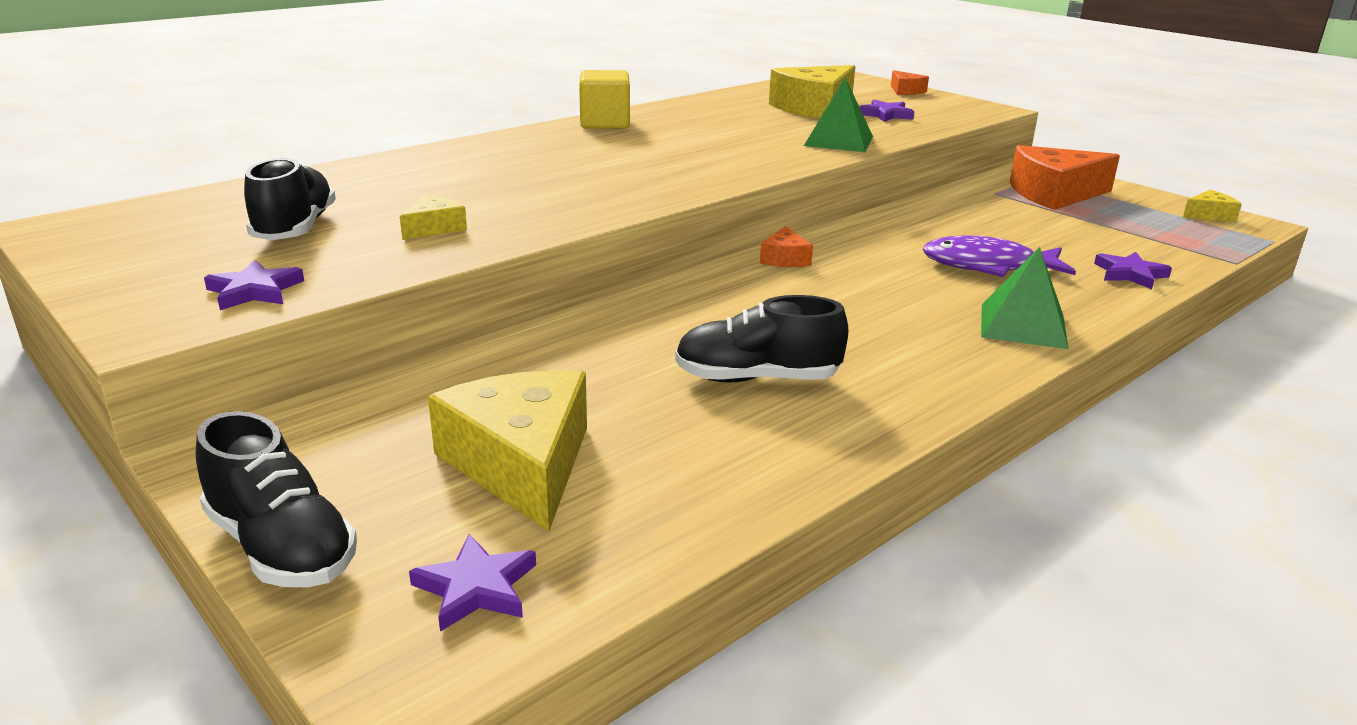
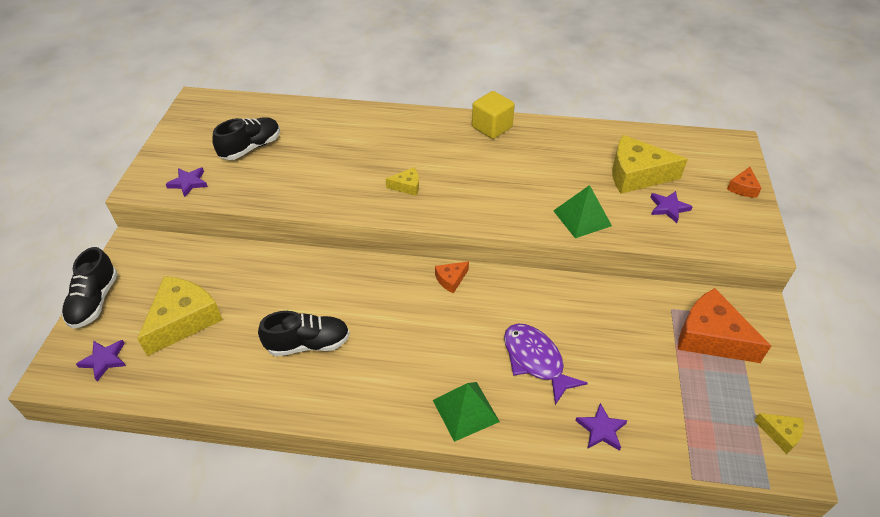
camera: 50 degrees right, 20 degrees up
(434, 228) = (290, 178): yellow cheese -> yellow cheese (407, 186)
(757, 379) = (308, 344): black shoe -> black shoe turned 120 degrees clockwise

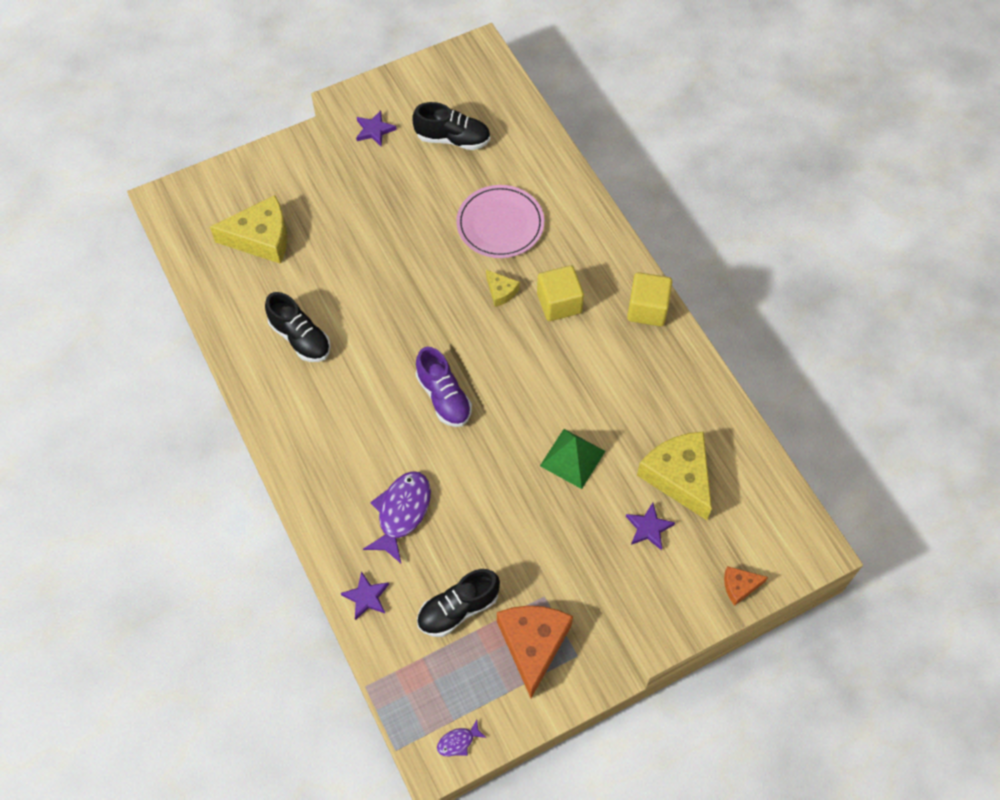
camera: 55 degrees right, 15 degrees up
(94, 301) = (236, 167): black shoe -> black shoe (458, 609)
(104, 360) = (193, 219): purple star -> none
(350, 159) = (500, 224): none -> pink plate
(446, 163) = (559, 303): none -> yellow cube
(451, 279) = (444, 397): orange cheese -> purple shoe
(465, 410) = (316, 488): green pyramid -> none
(780, 434) = (458, 742): yellow cheese -> purple fish

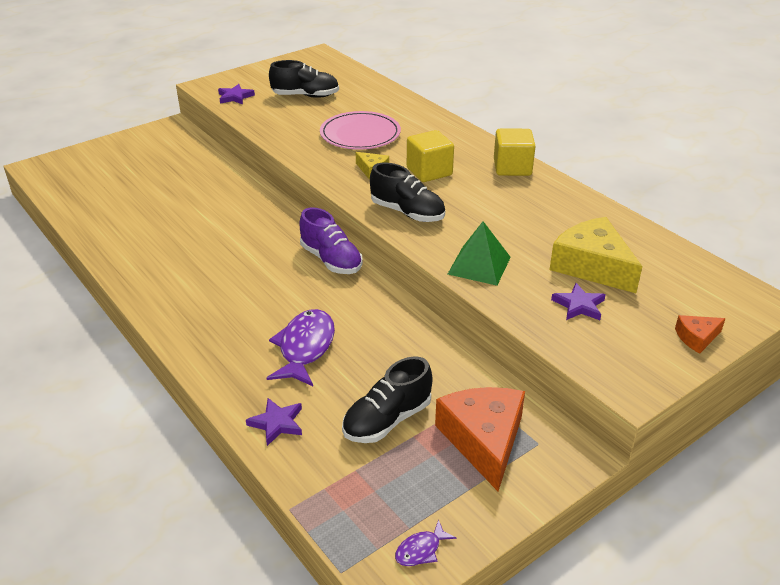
camera: 10 degrees left, 25 degrees down
(261, 238) = (135, 180): yellow cheese -> none
(300, 338) = (178, 236): black shoe -> black shoe (407, 212)

